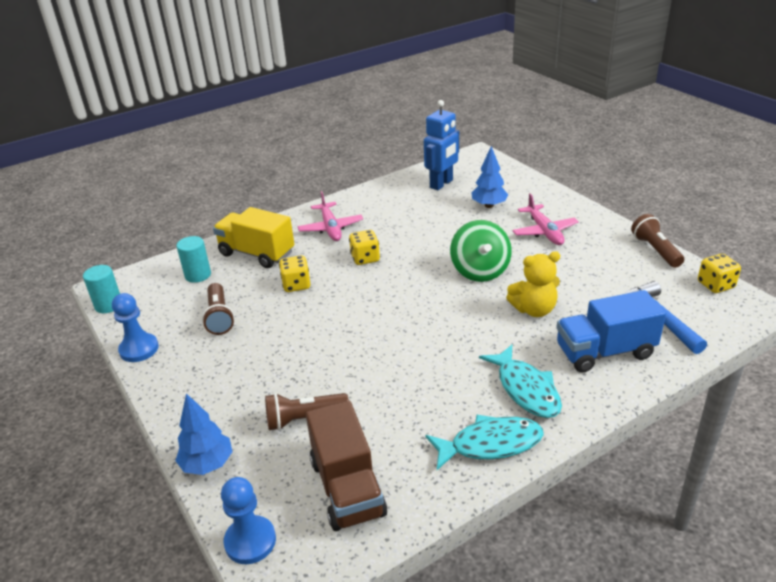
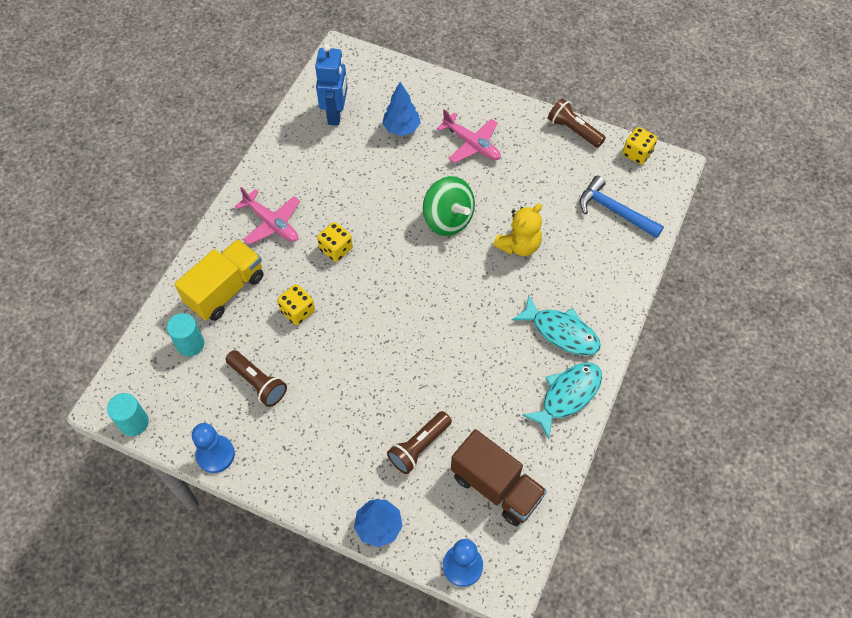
camera: 35 degrees left, 25 degrees up
(256, 253) = (225, 290): yellow truck -> yellow truck turned 135 degrees clockwise
(604, 352) = (595, 266): blue truck -> none

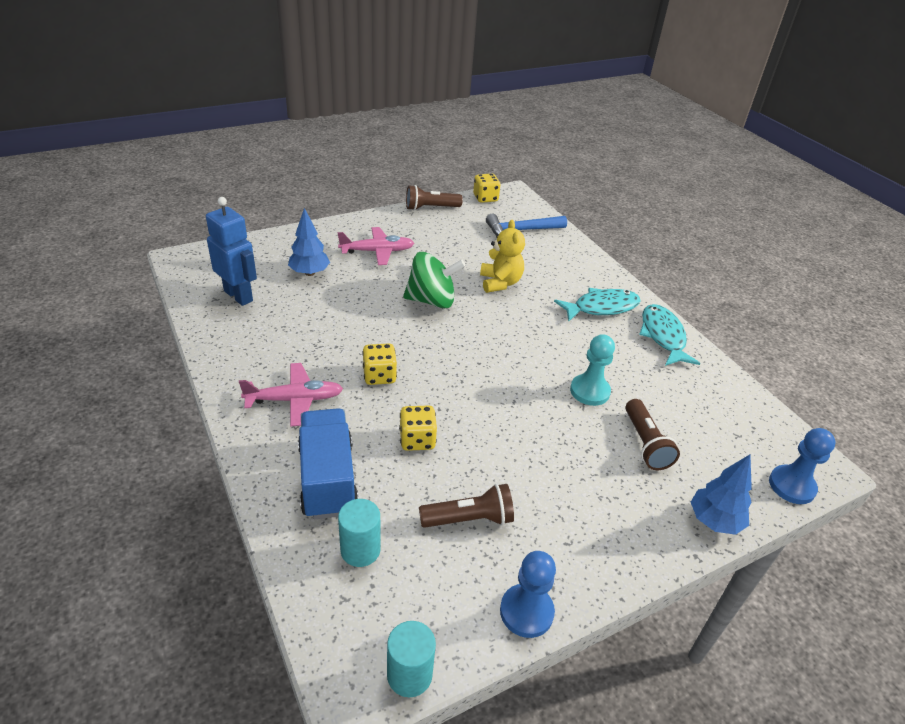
camera: 55 degrees left, 20 degrees down
(225, 290) = (327, 479): yellow truck -> blue truck
(443, 381) = (589, 391): none -> turquoise pawn
(496, 487) = (722, 420): brown truck -> none

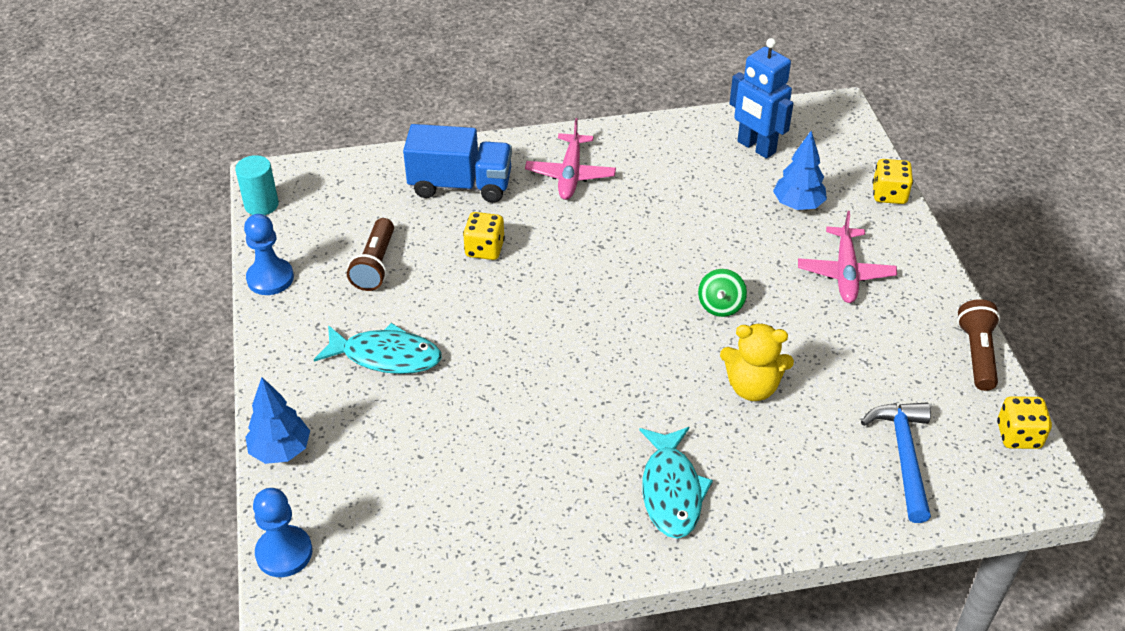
camera: 110 degrees right, 5 degrees up
(239, 296) = (756, 147): blue robot -> blue robot turned 75 degrees clockwise
(360, 550) = (377, 195): turquoise cylinder -> none
(379, 376) = (588, 237): yellow dice -> yellow dice (889, 194)
(432, 300) = (720, 306): green spinning top -> green spinning top, size x0.57
(589, 391) = (505, 413): turquoise pawn -> none
(645, 444) = (404, 434): brown flashlight -> none
(663, 336) = (588, 543): turquoise fish -> turquoise fish (386, 356)

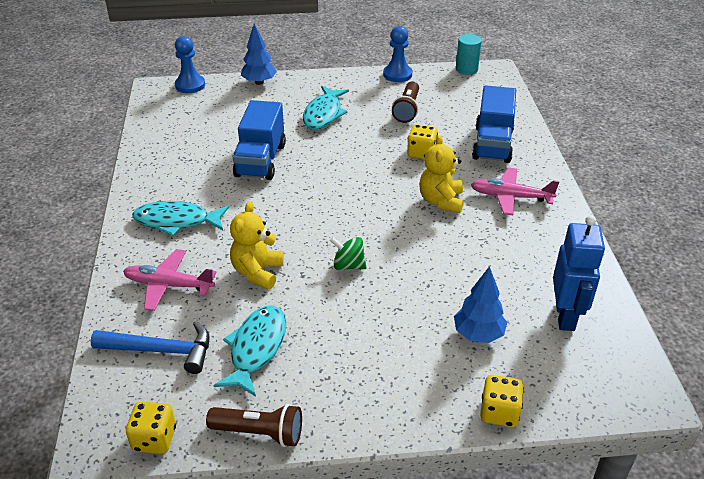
camera: 95 degrees right, 5 degrees down
(375, 265) = (407, 110): brown flashlight -> brown flashlight turned 90 degrees counterclockwise
(515, 416) = (261, 160): none -> blue truck
(586, 231) = (441, 201): none -> yellow teddy bear
(756, 147) = (565, 316): blue robot -> blue robot turned 135 degrees clockwise
(845, 272) = (382, 353): pink plane -> pink plane (169, 285)
(872, 371) = (256, 348): none -> turquoise fish

